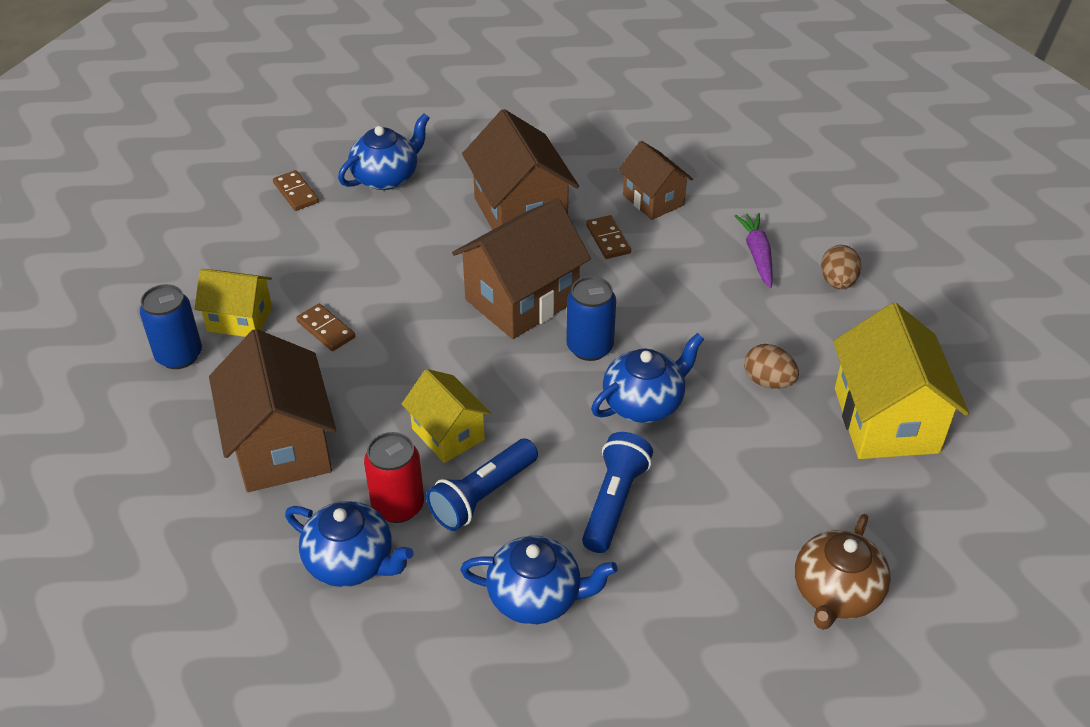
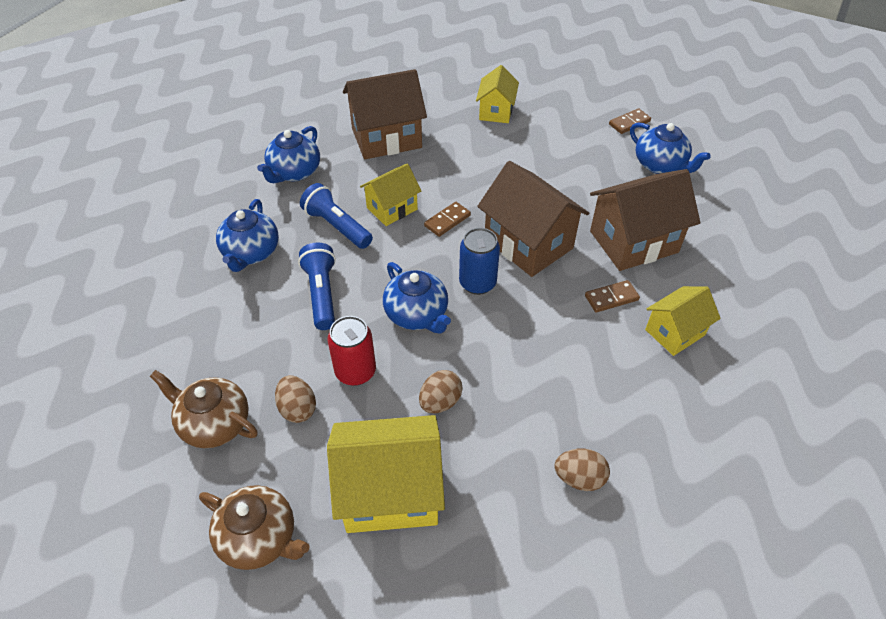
camera: 90 degrees right, 5 degrees up
(179, 355) = (462, 92): blue can -> none
(326, 329) = (489, 148): brown domino -> brown domino (447, 221)
(398, 506) = (334, 189): red can -> red can (355, 371)
(614, 502) = (322, 294): blue flashlight -> blue flashlight turned 120 degrees counterclockwise
(653, 200) = (675, 332): brown house -> yellow house
(757, 255) = (610, 410): purple carrot -> none
(799, 510) = (297, 408): none -> brown egg
(966, 527) = (260, 538): none -> brown teapot

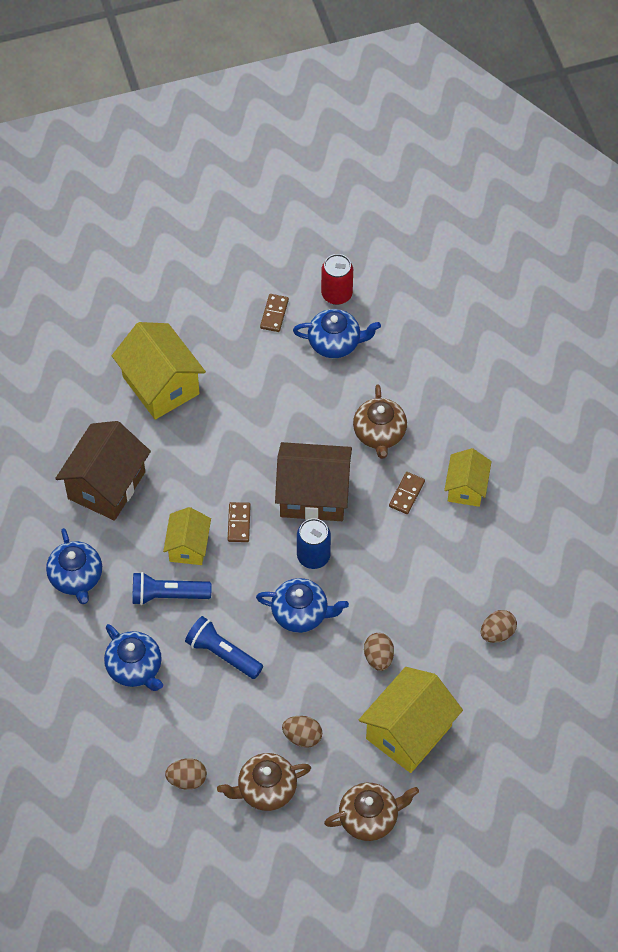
camera: 45 degrees left, 10 degrees up
(173, 359) = (187, 779): none -> brown egg
(355, 371) = (308, 684): red can -> red can (336, 294)
(496, 111) = (160, 385): yellow house -> yellow house, size x1.67
(633, 242) = (379, 434): brown house -> brown teapot

